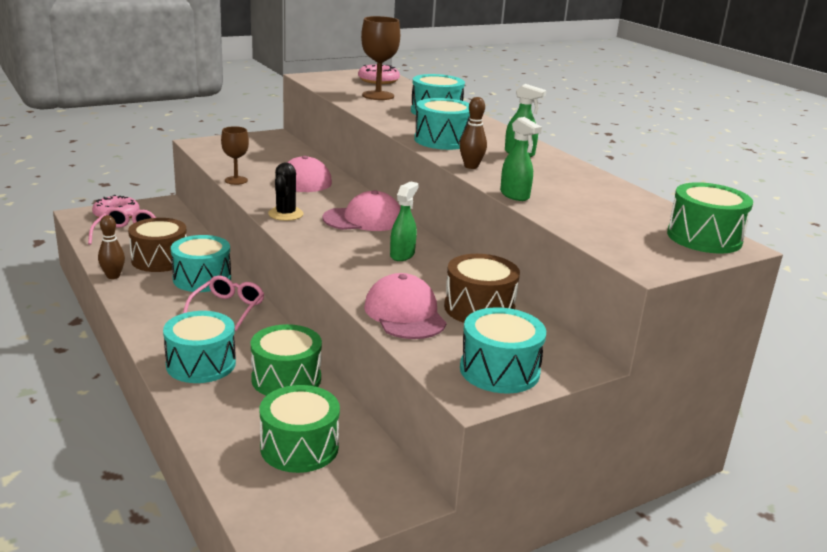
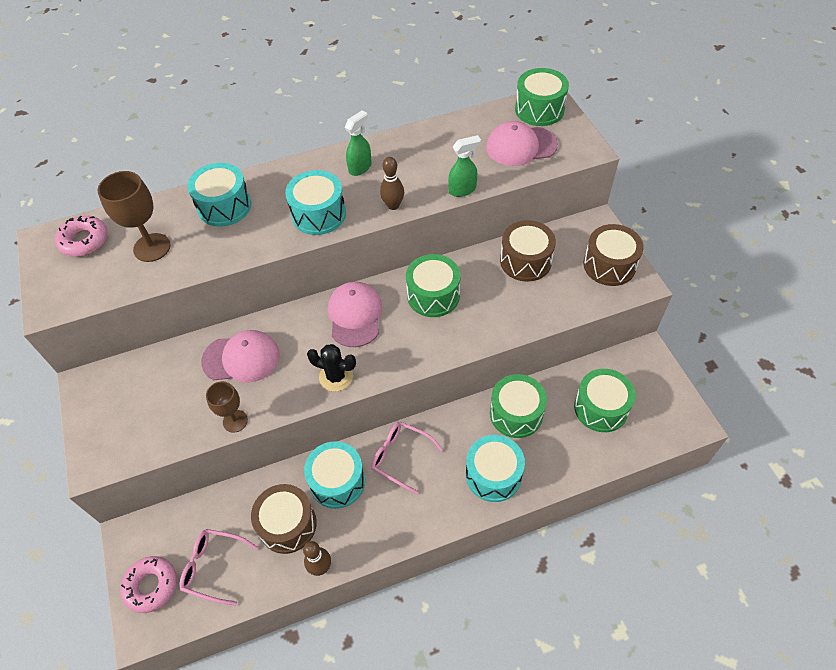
camera: 75 degrees left, 30 degrees up
(402, 255) = (433, 295): green spray bottle -> green drum
(405, 314) = (535, 306): pink cap -> pink cap (521, 146)
(499, 370) = (609, 265): turquoise drum -> brown drum

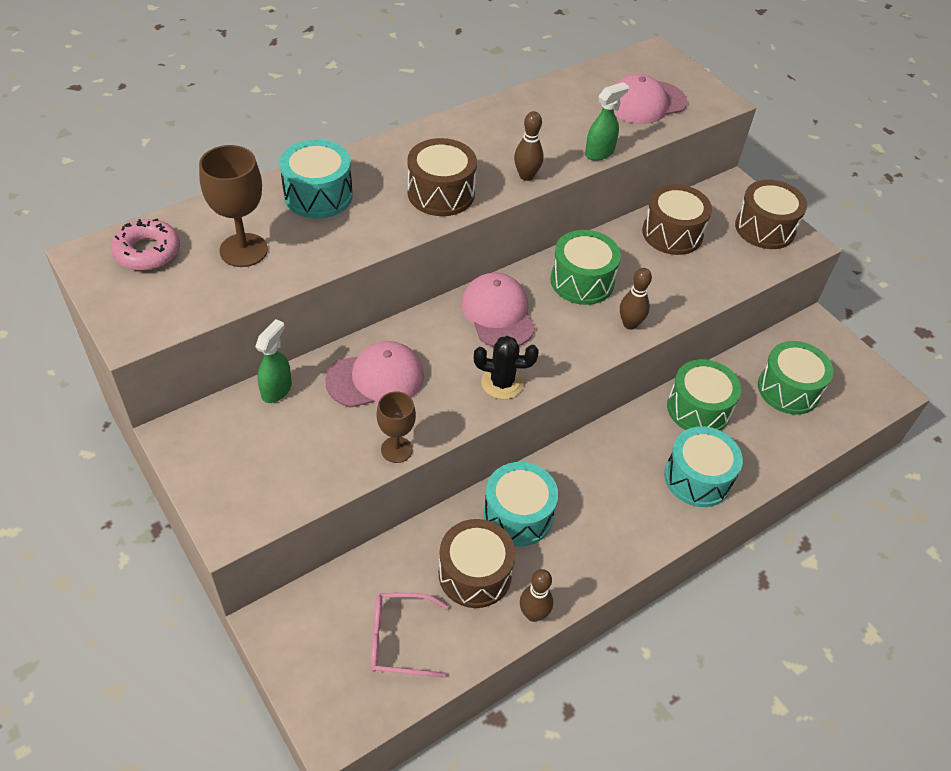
camera: 20 degrees left, 5 degrees down
(151, 586) = (325, 677): pink donut -> none
(318, 214) = (441, 193): turquoise drum -> brown drum
(360, 167) = (469, 139): green spray bottle -> green spray bottle (277, 389)
(401, 457) = (584, 476): pink glasses -> none
(458, 339) = (630, 324): none -> brown bowling pin
(539, 109) = (649, 64): green drum -> none

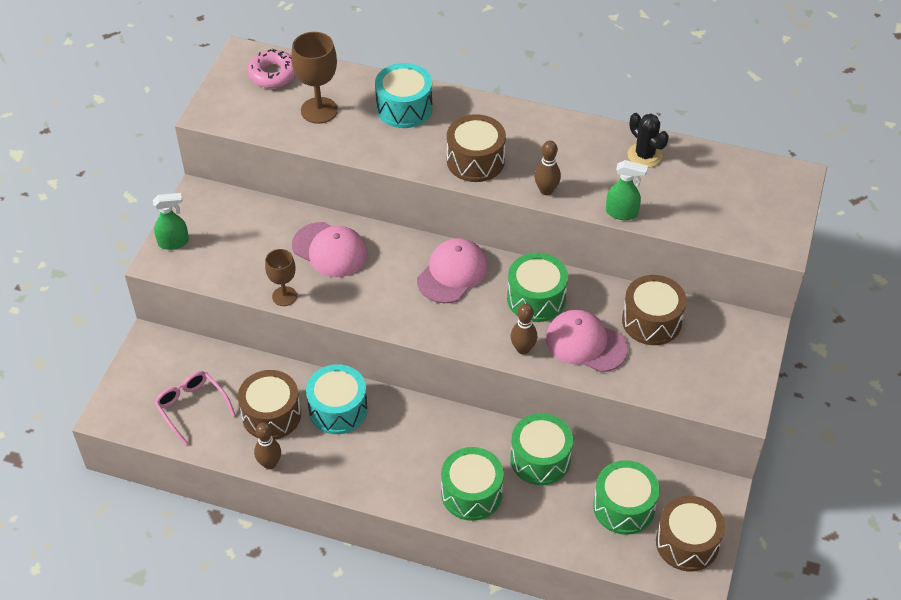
camera: 55 degrees right, 0 degrees up
(277, 389) = (273, 212): green spray bottle -> green spray bottle (174, 242)
(502, 383) = (392, 313): black cactus -> black cactus (644, 155)
(645, 102) = (718, 205): pink cap -> pink cap (585, 343)
(697, 478) = (471, 493): turquoise drum -> green drum
(765, 228) = (729, 374): brown drum -> brown drum (687, 543)

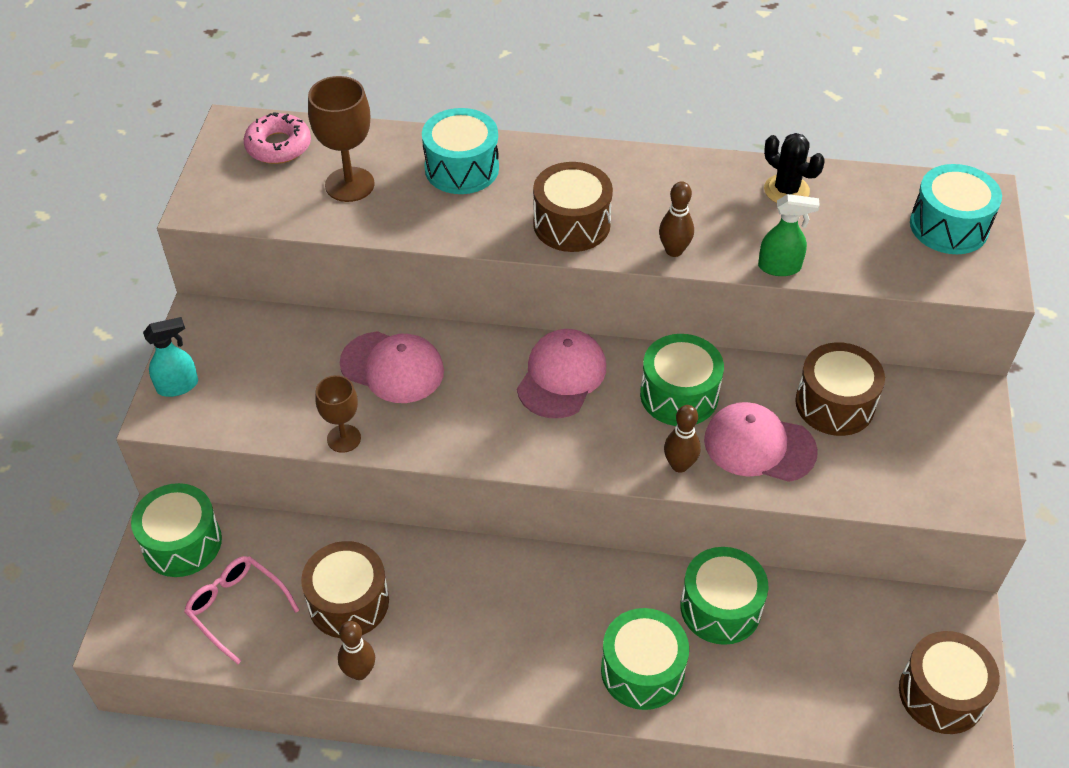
camera: 10 degrees left, 0 degrees up
(174, 242) = (178, 386): green spray bottle -> turquoise spray bottle
(338, 409) = (437, 580): turquoise drum -> turquoise drum (949, 226)
(624, 507) = (846, 657): green drum -> green drum (182, 543)

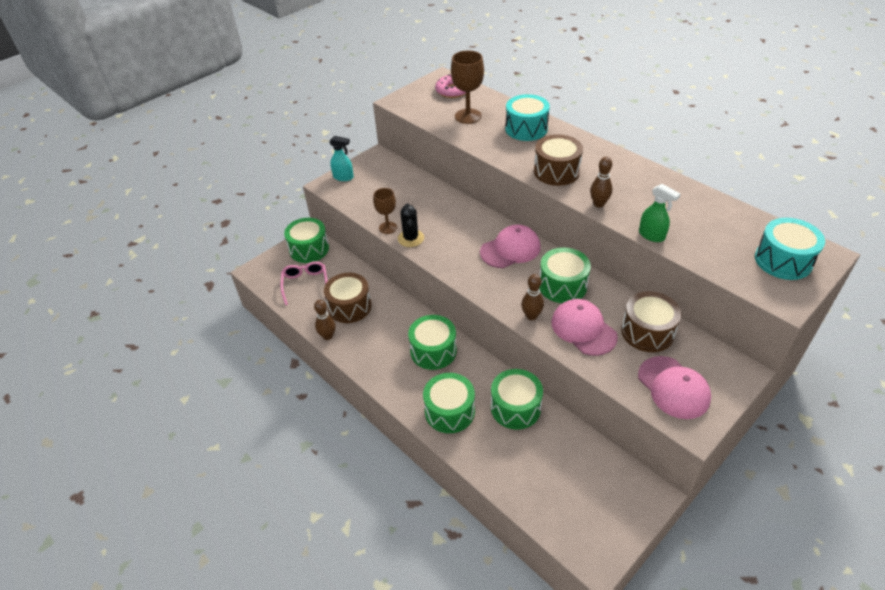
camera: 40 degrees right, 5 degrees down
(392, 367) = (436, 210): pink cap -> pink cap (673, 387)
(540, 595) = (433, 351): none -> green drum
(786, 190) = (693, 203): black cactus -> black cactus (411, 238)
(941, 694) = (601, 524): brown drum -> none

